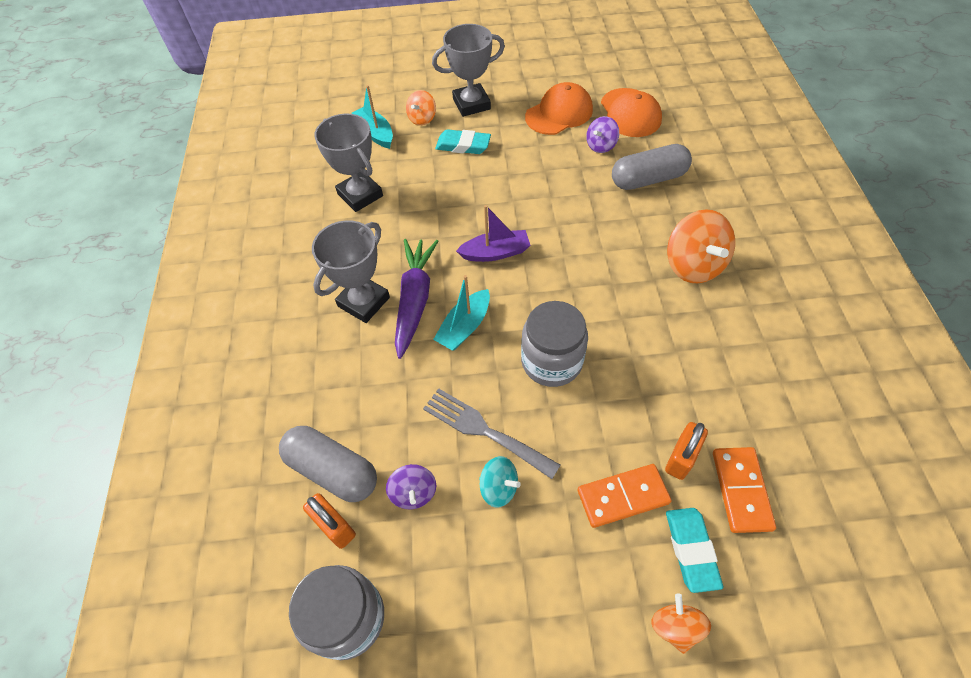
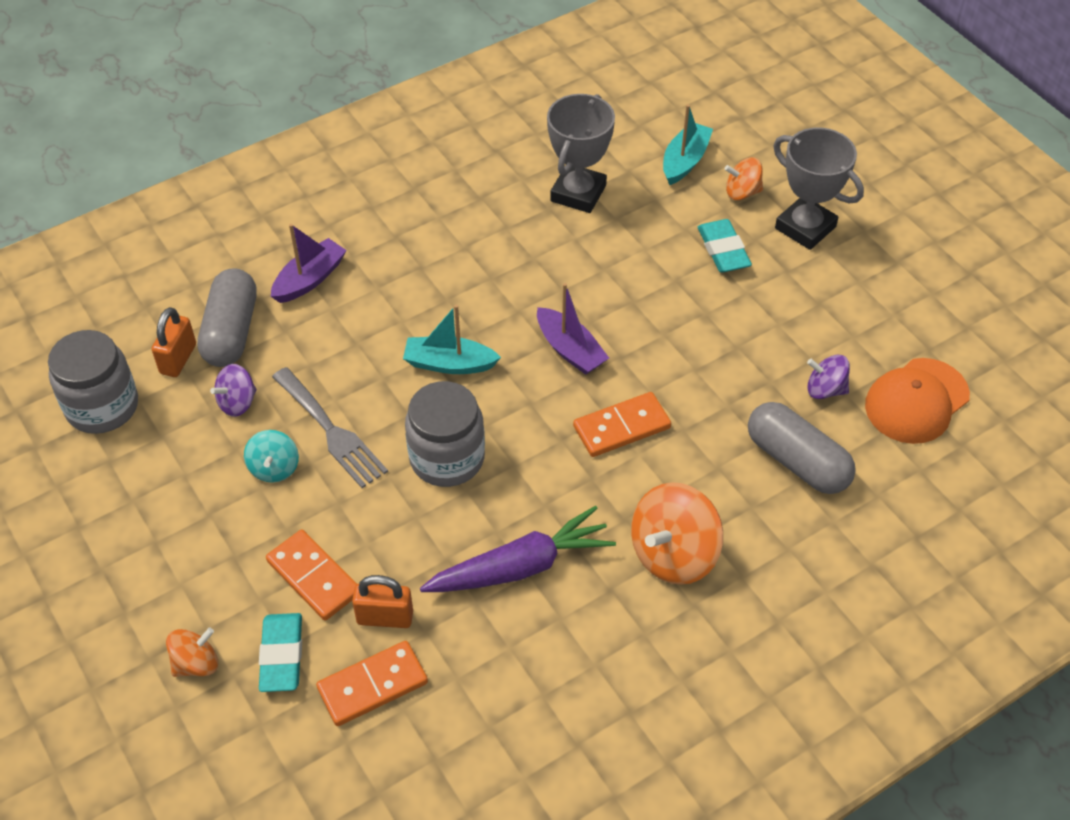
camera: 60 degrees right, 5 degrees down
(318, 389) = (309, 279): none -> purple boat
(364, 302) = (433, 265): grey trophy -> none
(414, 300) = (460, 306): purple carrot -> purple carrot (521, 566)
(484, 430) = (331, 431): grey fork -> grey fork turned 135 degrees clockwise
(559, 113) = (856, 323): orange cap -> none
(577, 251) = (621, 427): none -> orange domino
(691, 550) = (281, 655): turquoise eraser -> turquoise eraser turned 60 degrees counterclockwise

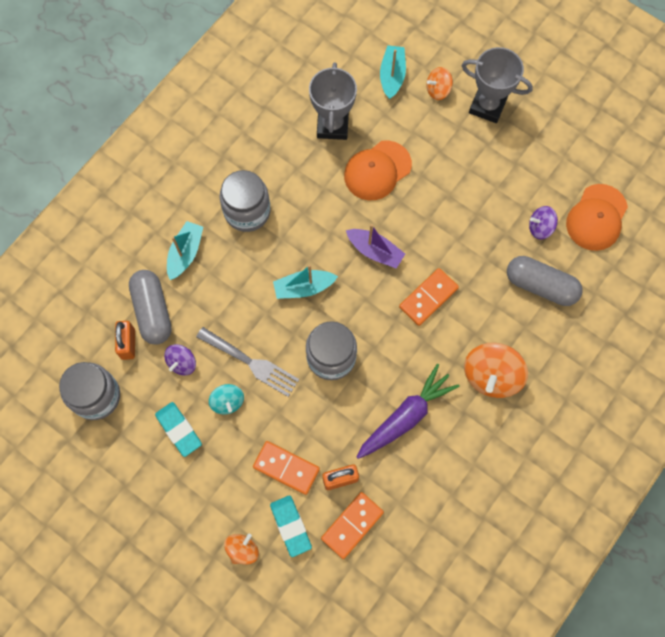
camera: 20 degrees left, 20 degrees up
(309, 279) = (185, 253): purple boat -> turquoise boat
(416, 256) = (247, 211): none -> grey jar
(616, 259) = (377, 170): none -> orange cap
(723, 250) = (442, 141): turquoise eraser -> turquoise eraser (179, 430)

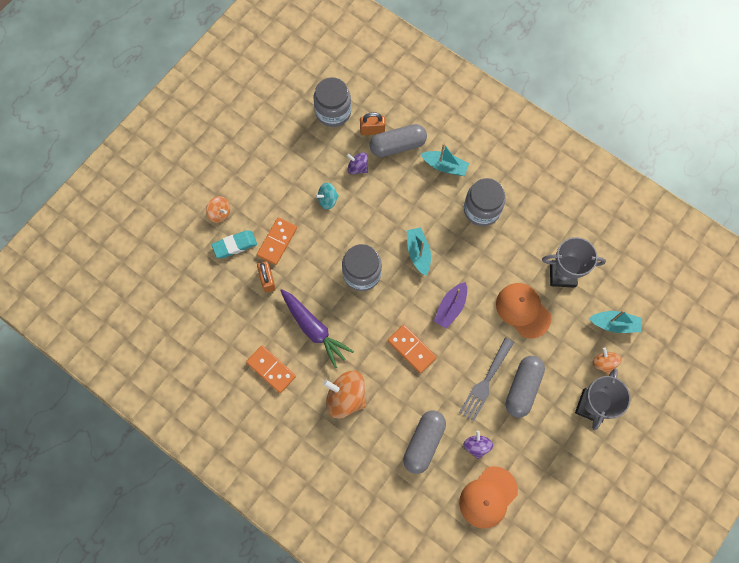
camera: 90 degrees right, 0 degrees up
(179, 430) = (307, 167): turquoise eraser -> none
(251, 363) = (357, 216): grey fork -> grey fork (485, 382)
(352, 525) = (233, 288): orange domino -> orange domino (271, 369)
(470, 175) = (522, 388): none -> grey capsule
(596, 217) = (488, 497): orange cap -> orange cap turned 75 degrees counterclockwise

